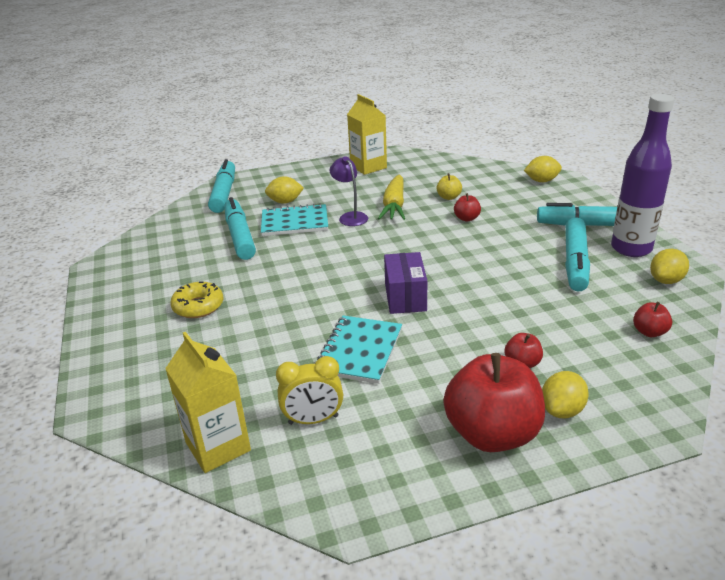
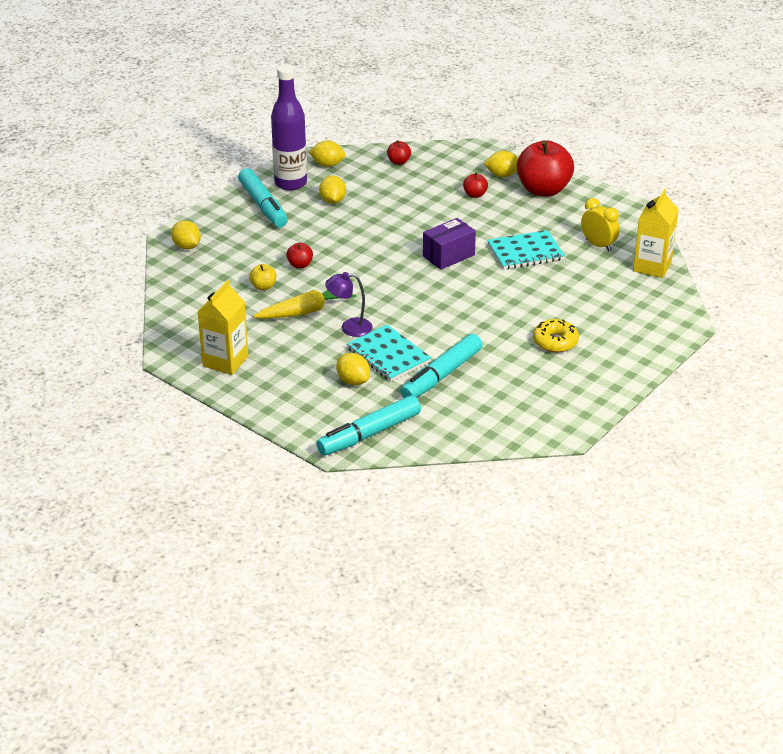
camera: 125 degrees left, 5 degrees up
(350, 217) = (349, 327): purple lamp -> purple lamp turned 60 degrees clockwise
(575, 262) = (332, 201): turquoise marker -> yellow lemon

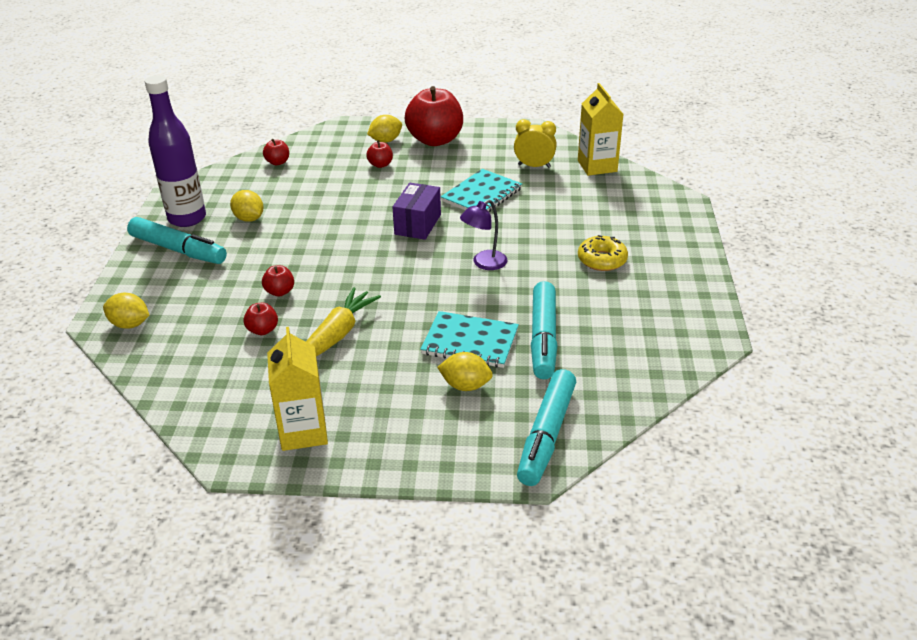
camera: 35 degrees left, 0 degrees up
(263, 286) = (262, 330): yellow apple -> red apple
(327, 164) = (208, 188): yellow lemon -> none
(349, 327) = (400, 332): purple lamp -> purple lamp (484, 263)

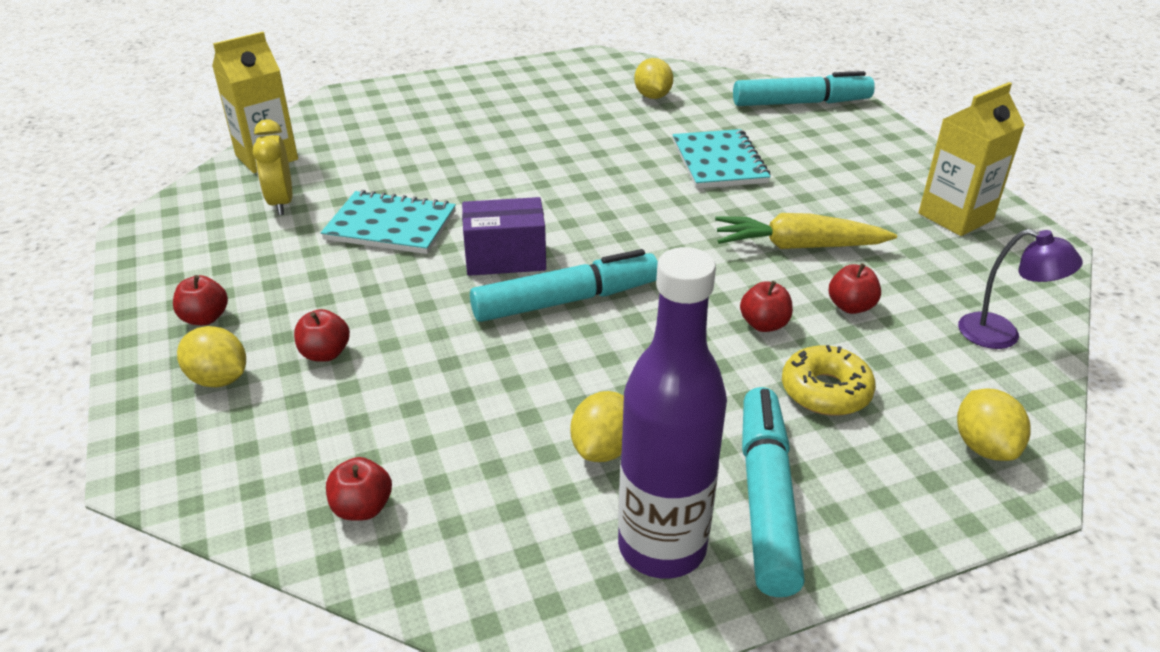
camera: 115 degrees left, 0 degrees up
(435, 140) = (205, 318): red apple -> red apple, size x0.44
(465, 385) = (785, 150): yellow lemon -> yellow lemon (652, 96)
(484, 263) = (565, 186): purple lamp -> purple lamp (1001, 335)
(543, 338) = (672, 127): turquoise marker -> turquoise marker (566, 300)
(602, 260) = (503, 120): yellow donut -> yellow donut (825, 391)

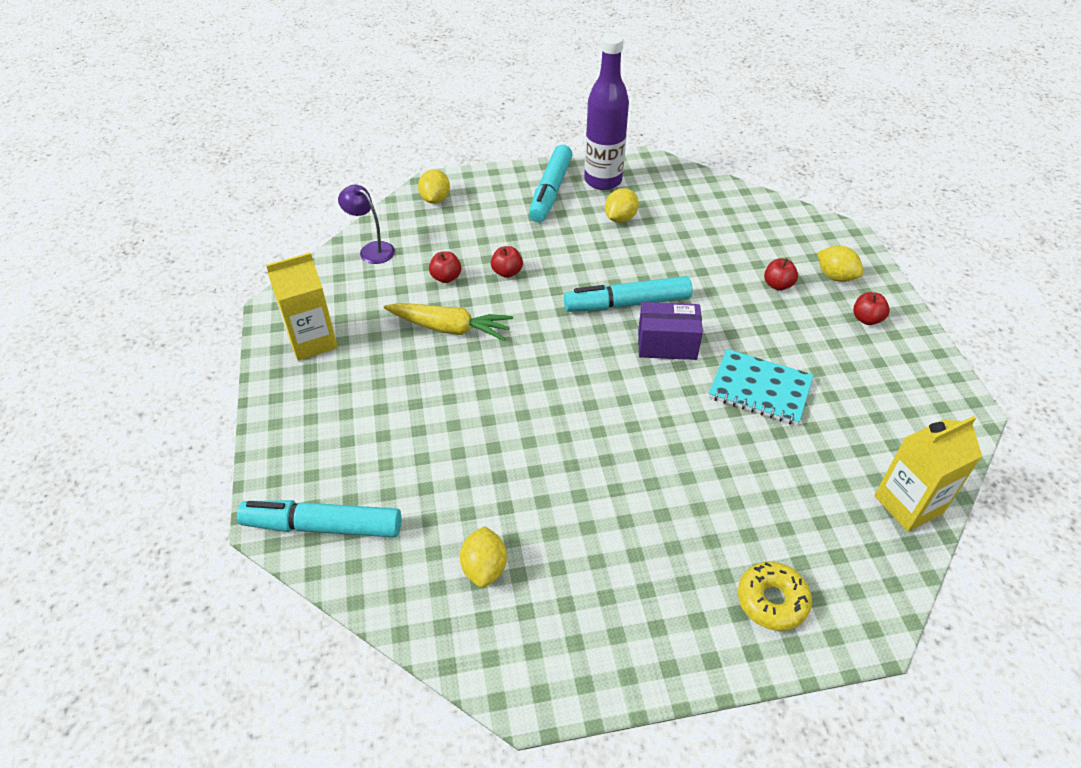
camera: 170 degrees left, 10 degrees up
(281, 203) = (863, 430): yellow clock -> none
(362, 508) = (735, 207): red apple -> none
(719, 162) = (462, 433): turquoise notebook -> none
(825, 391) = (494, 231): yellow donut -> yellow donut (772, 601)

